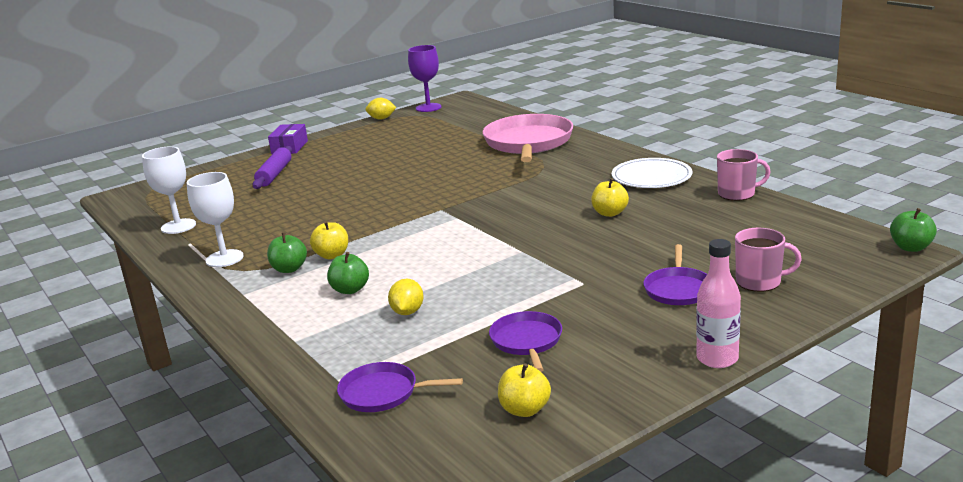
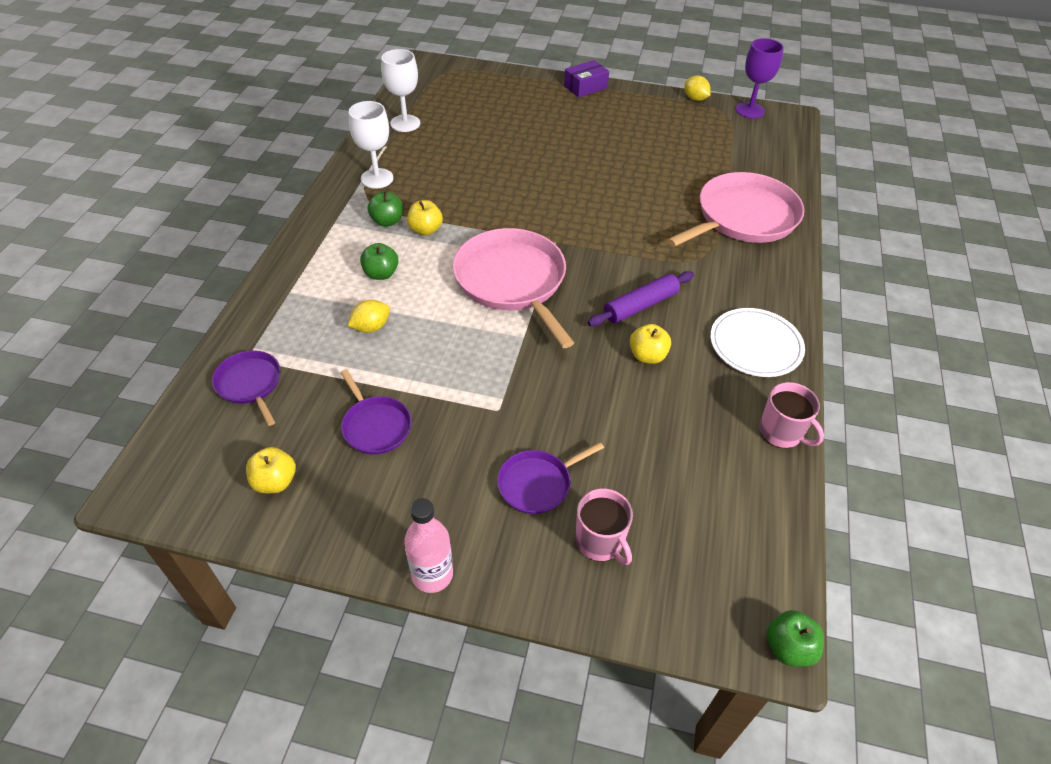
camera: 45 degrees right, 25 degrees up
(274, 174) = (530, 112): purple rolling pin -> purple rolling pin (640, 305)
(455, 238) = (512, 281): none -> pink pan
(527, 341) = (375, 426): purple pan -> purple pan turned 105 degrees clockwise

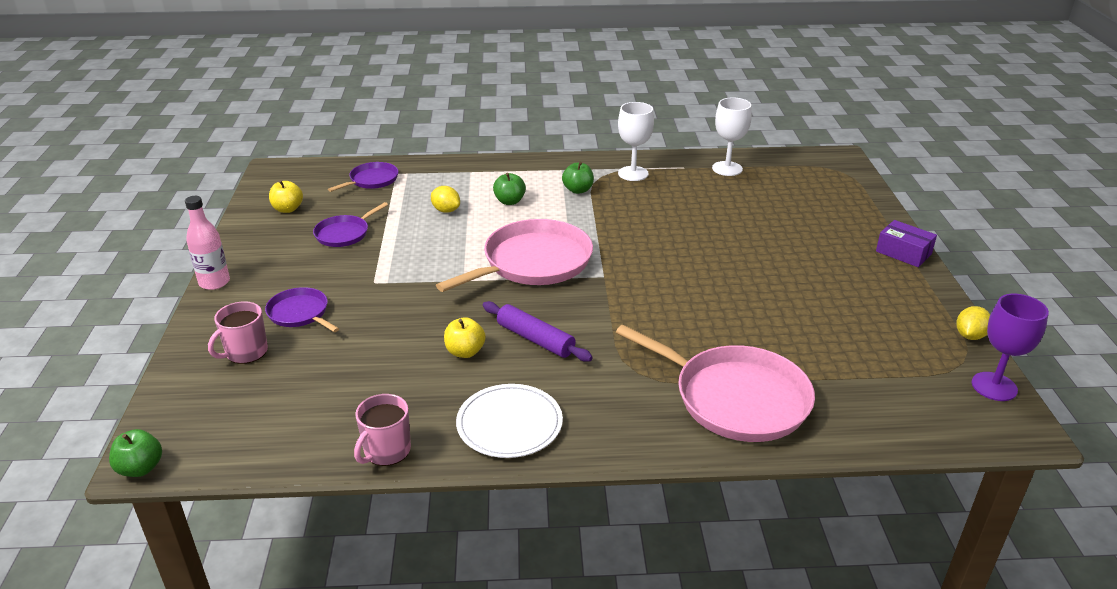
camera: 75 degrees right, 15 degrees down
(425, 230) = (578, 209): yellow apple -> none

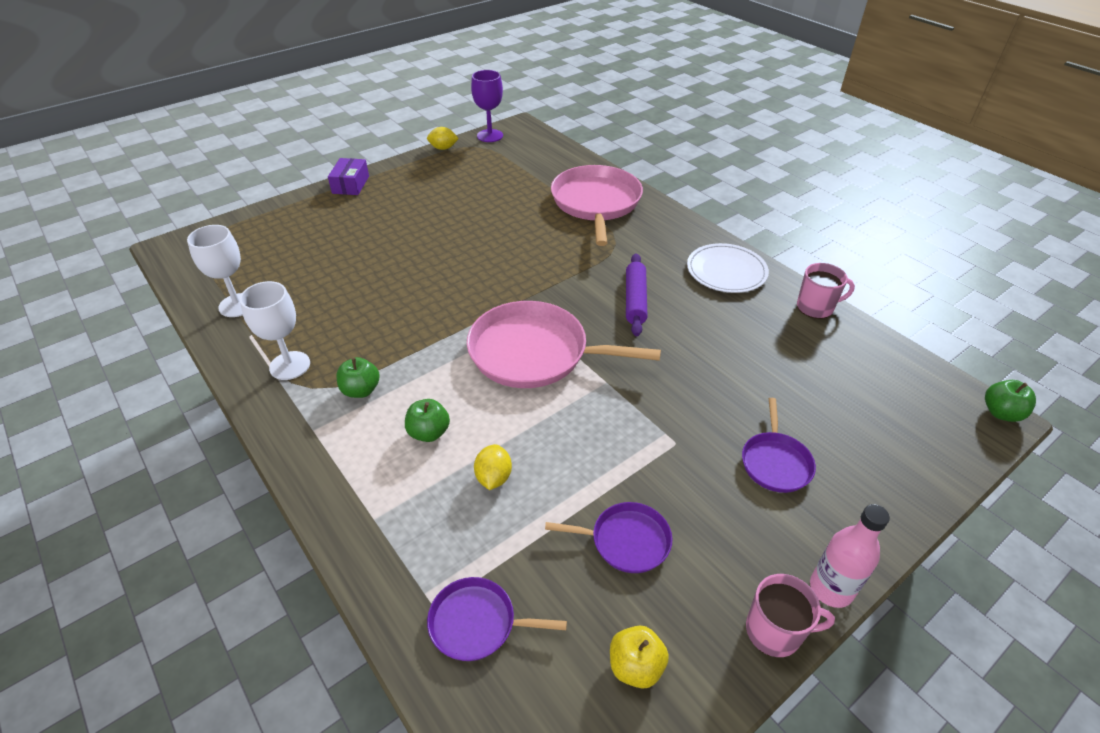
camera: 125 degrees left, 10 degrees up
(246, 352) = (857, 457): pink mug -> pink mug (774, 631)
(465, 352) = (690, 326): yellow apple -> none

